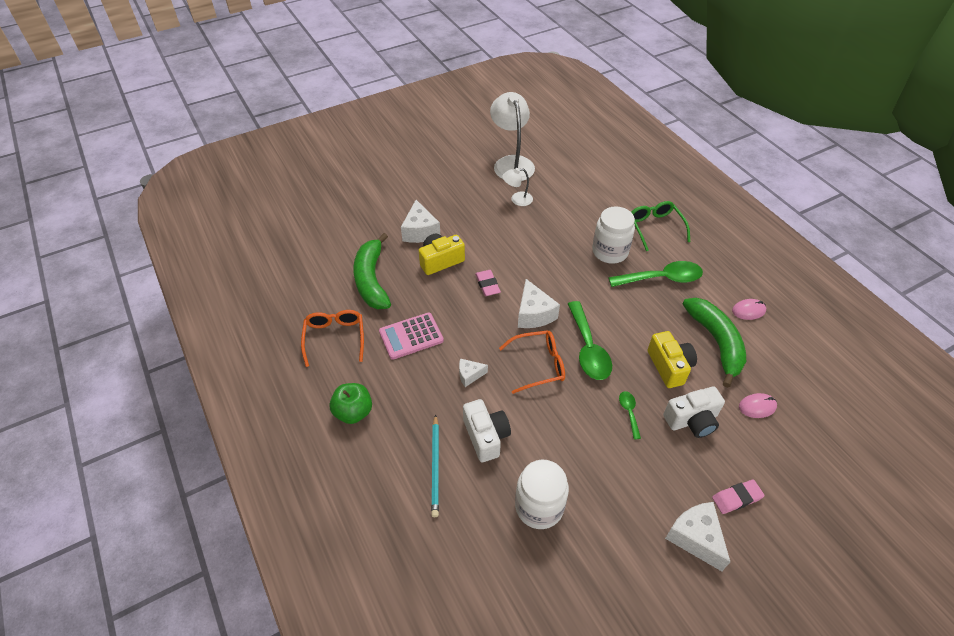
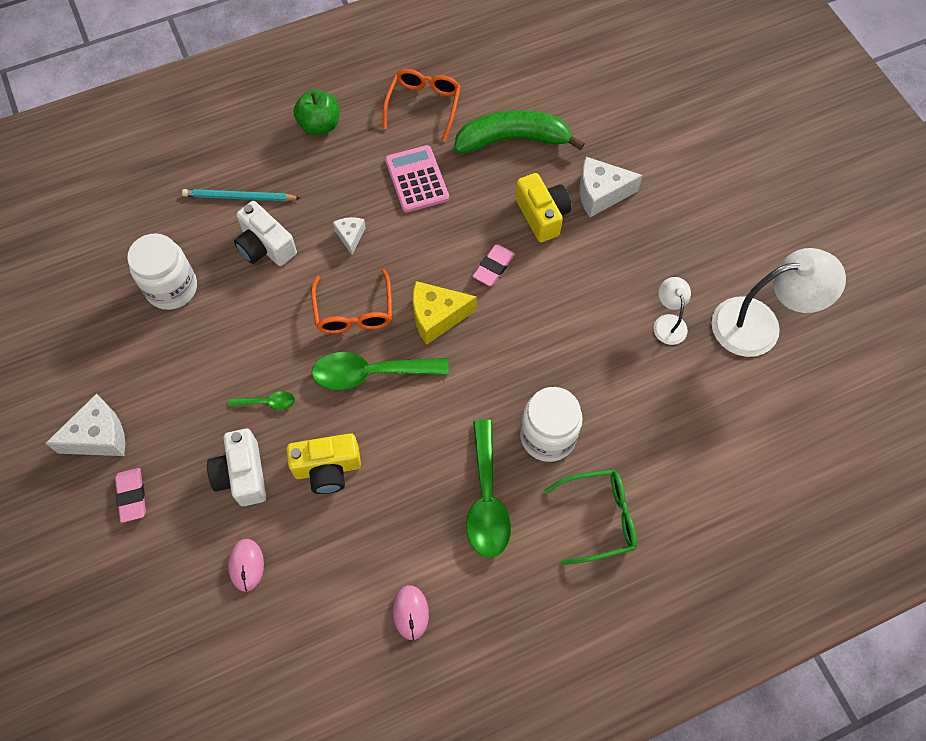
camera: 95 degrees right, 15 degrees up
(335, 338) = (423, 105): orange glasses -> orange glasses turned 75 degrees counterclockwise
(486, 436) = (265, 246): white camera -> white camera turned 60 degrees clockwise
(487, 285) = (493, 267): pink eraser -> pink eraser turned 45 degrees counterclockwise
(534, 314) = (437, 317): white cheese -> yellow cheese
(716, 342) = (358, 544): green banana -> none

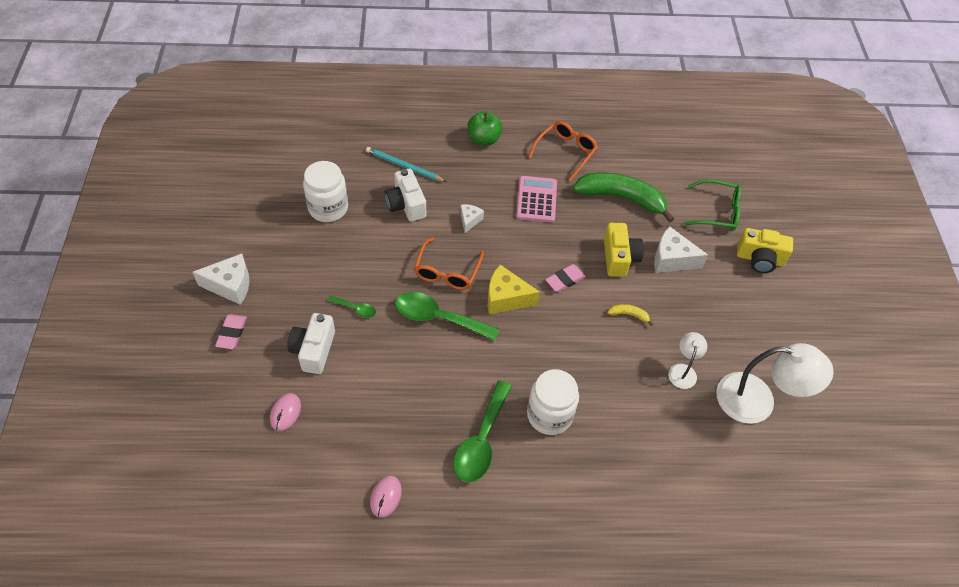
camera: 20 degrees right, 10 degrees down
(327, 469) = (375, 371): yellow camera -> yellow camera (759, 259)
(582, 280) = (629, 315): none -> yellow banana
(599, 518) = (561, 490): green glasses -> green glasses (717, 212)

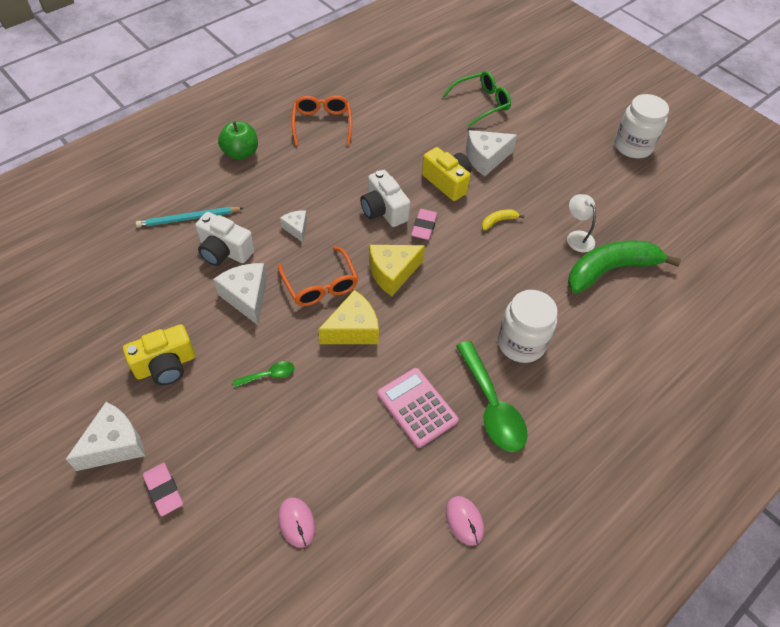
camera: 40 degrees left, 0 degrees up
(313, 350) = (266, 443): white camera -> white camera (383, 210)
(328, 208) = (149, 302): white jar -> white jar (633, 146)
(390, 246) = (246, 297): none -> white cheese
(439, 318) = (353, 329): green spoon -> yellow cheese
(536, 199) = (336, 176): pink calculator -> pink calculator (417, 407)
(621, 198) = (402, 134): green banana -> green banana (610, 270)
(758, 401) = (645, 223): white lamp -> none
(759, 259) = (543, 120): yellow camera -> yellow camera (166, 365)

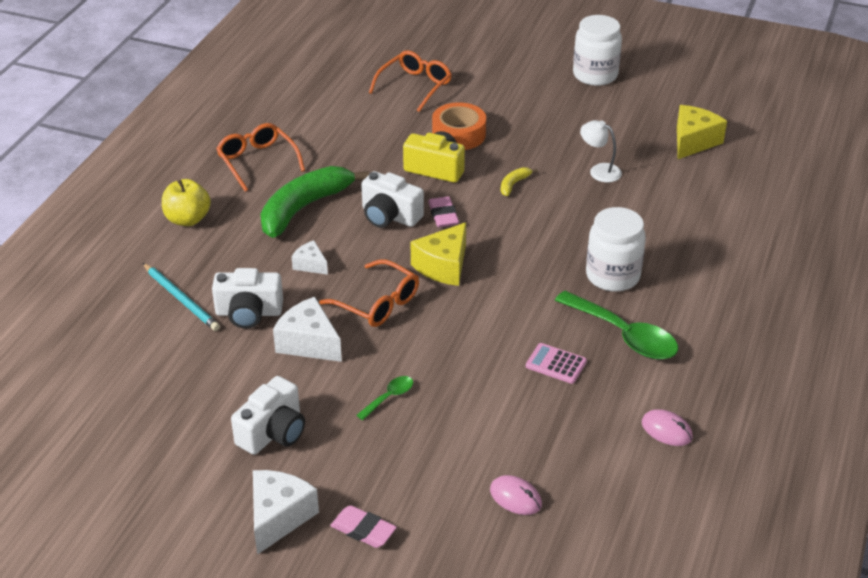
camera: 25 degrees left, 15 degrees down
(166, 365) = (273, 432): yellow camera -> white camera
(188, 218) = (181, 299): turquoise pencil -> turquoise pencil turned 90 degrees counterclockwise
(241, 153) = (188, 219): green apple -> yellow apple
(353, 329) = (442, 327): yellow cheese -> yellow cheese (693, 141)
(417, 407) = (556, 364): pink calculator -> pink calculator, size x0.65
(481, 103) = (415, 86): green glasses -> orange glasses
(486, 158) = (458, 134): white cheese -> orange tape
(610, 270) = (650, 186): green banana -> green banana (304, 208)

